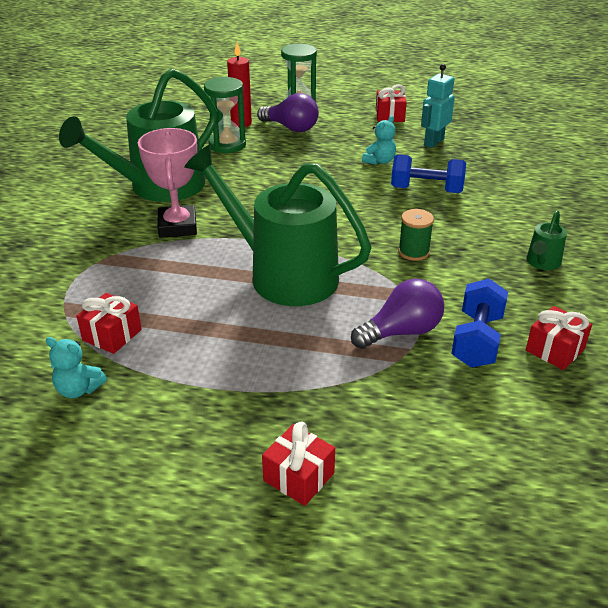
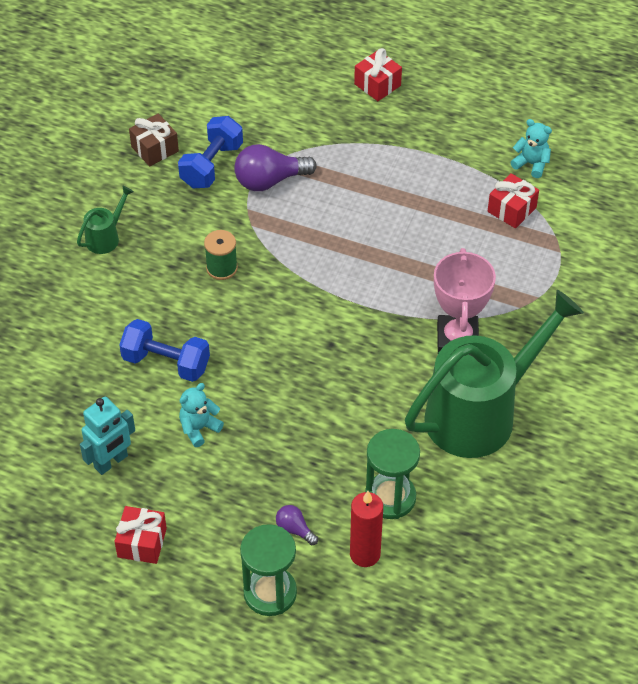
camera: 170 degrees left, 15 degrees up
(282, 274) = (357, 257): green watering can -> none
(291, 128) = (294, 529): purple light bulb -> purple light bulb, size x0.51
(555, 350) = (155, 149): red gift -> brown gift

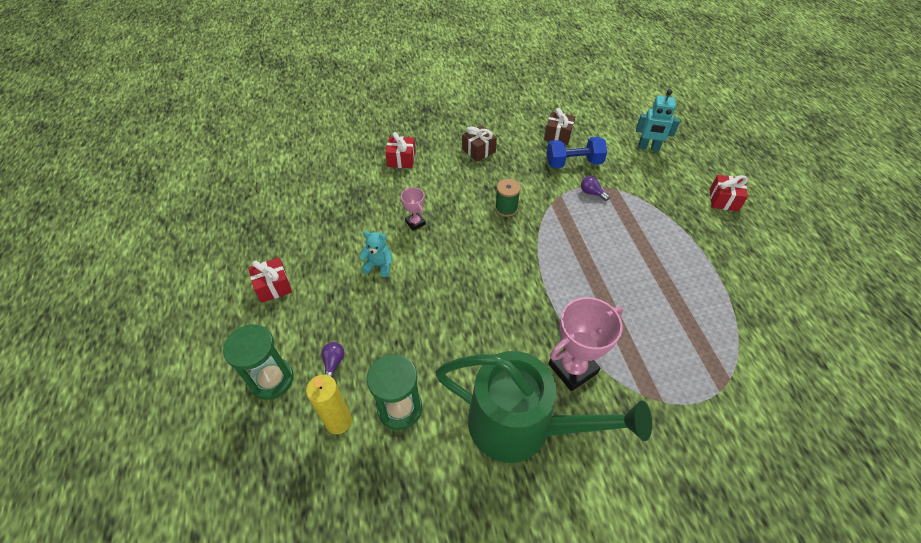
camera: 55 degrees right, 0 degrees up
(106, 237) = (479, 150): green watering can -> brown gift
(111, 462) = (324, 239): turquoise robot -> turquoise robot (648, 148)
(166, 362) = (415, 223): blue dumbbell -> pink trophy
(269, 181) = (591, 193): purple light bulb -> purple light bulb, size x0.51
(365, 554) = (339, 421): red candle -> yellow candle
(511, 209) = (719, 334): red gift -> red gift (401, 159)
(531, 164) = (772, 322): turquoise teddy bear -> none

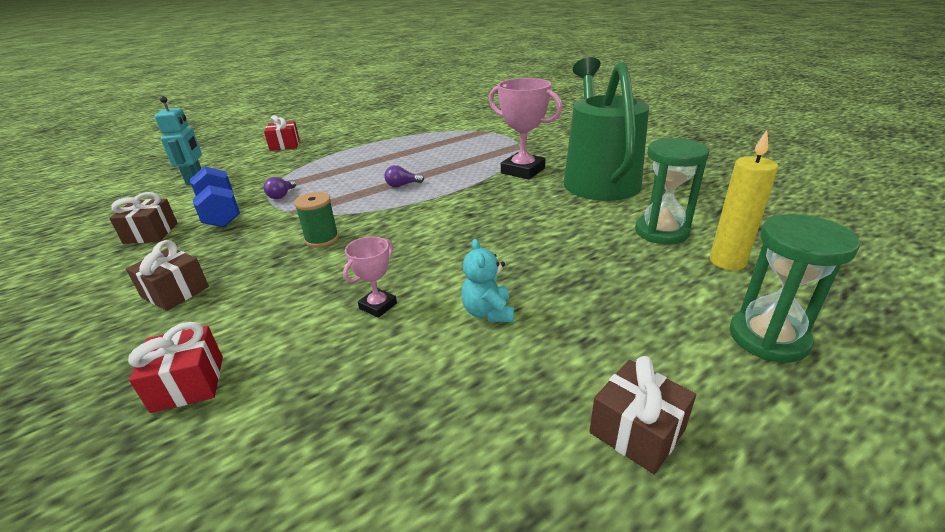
camera: 110 degrees left, 20 degrees down
(273, 286) = (637, 431): red gift -> brown gift
(333, 363) = (675, 292): purple light bulb -> purple light bulb (402, 185)

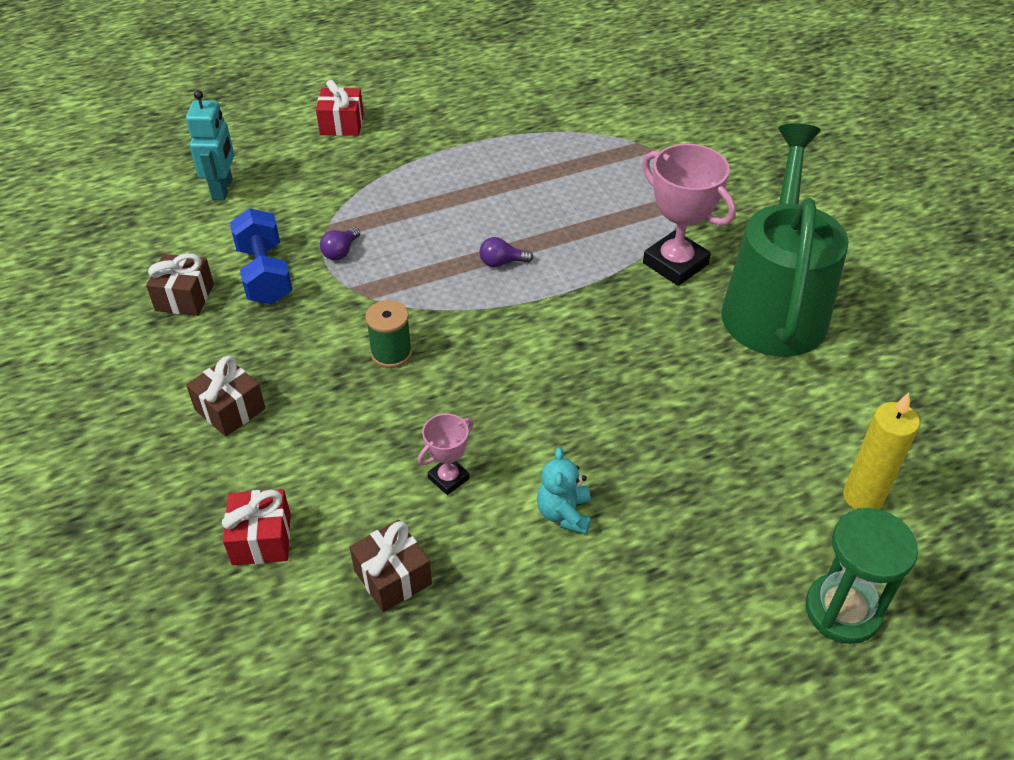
camera: 10 degrees right, 15 degrees up
(637, 431) = (662, 680): brown gift -> brown gift (392, 577)
(661, 232) = (810, 430): green hourglass -> none

